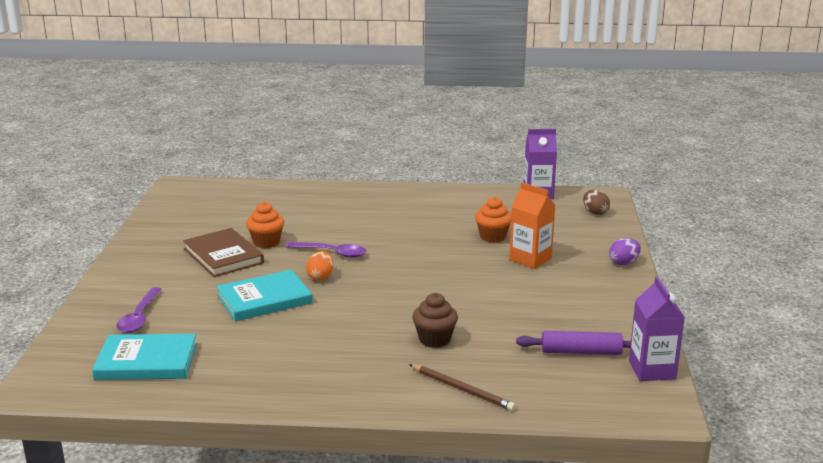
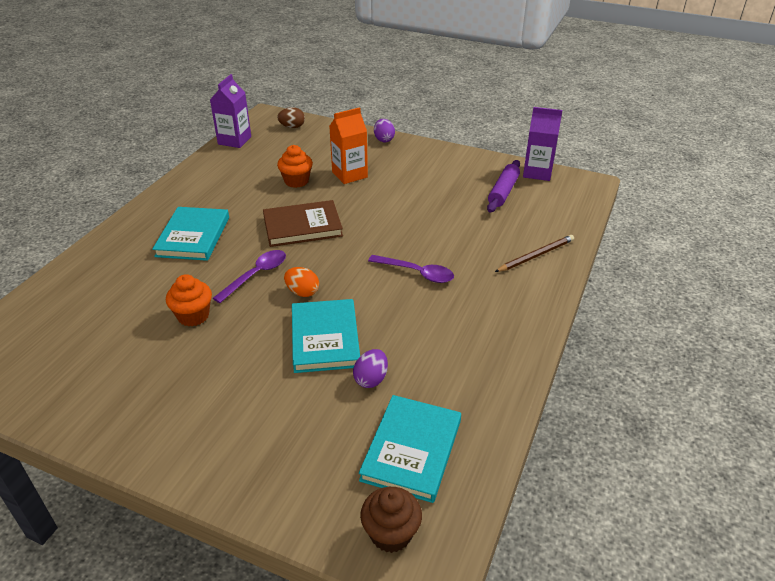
camera: 70 degrees left, 15 degrees up
(139, 317) = (306, 447): purple spoon -> purple spoon (416, 273)
(222, 329) = (371, 379): none -> purple egg
(223, 256) = (200, 355): brown book -> brown book (302, 226)
(368, 216) = (193, 236): none -> turquoise book
(434, 339) = (455, 251): brown cupcake -> brown cupcake (391, 533)

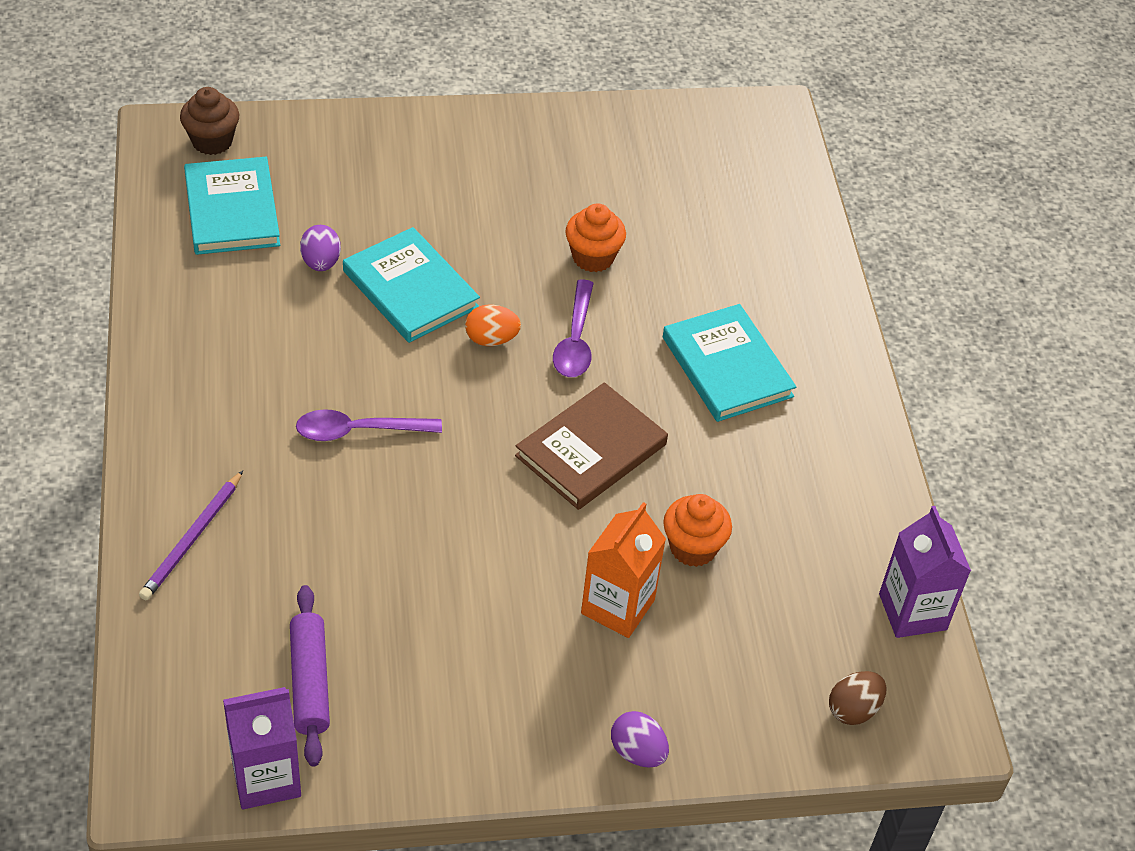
camera: 145 degrees right, 10 degrees up
(535, 256) = (193, 538): brown pencil -> purple pencil

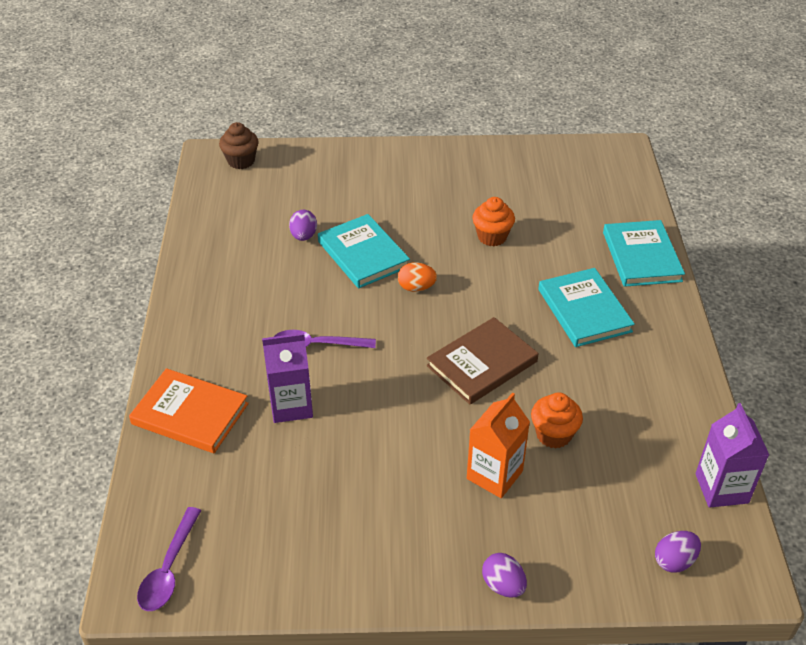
camera: 10 degrees right, 5 degrees down
(193, 538) = (190, 414): purple pencil -> orange book
(231, 210) = (248, 202): turquoise book -> turquoise book (641, 256)
(266, 777) = (218, 590): purple carton -> purple carton (291, 405)
(310, 682) = (260, 519): purple rolling pin -> none
(575, 340) = (476, 290): purple spoon -> purple spoon (169, 568)
(853, 710) = (674, 561): brown egg -> purple egg

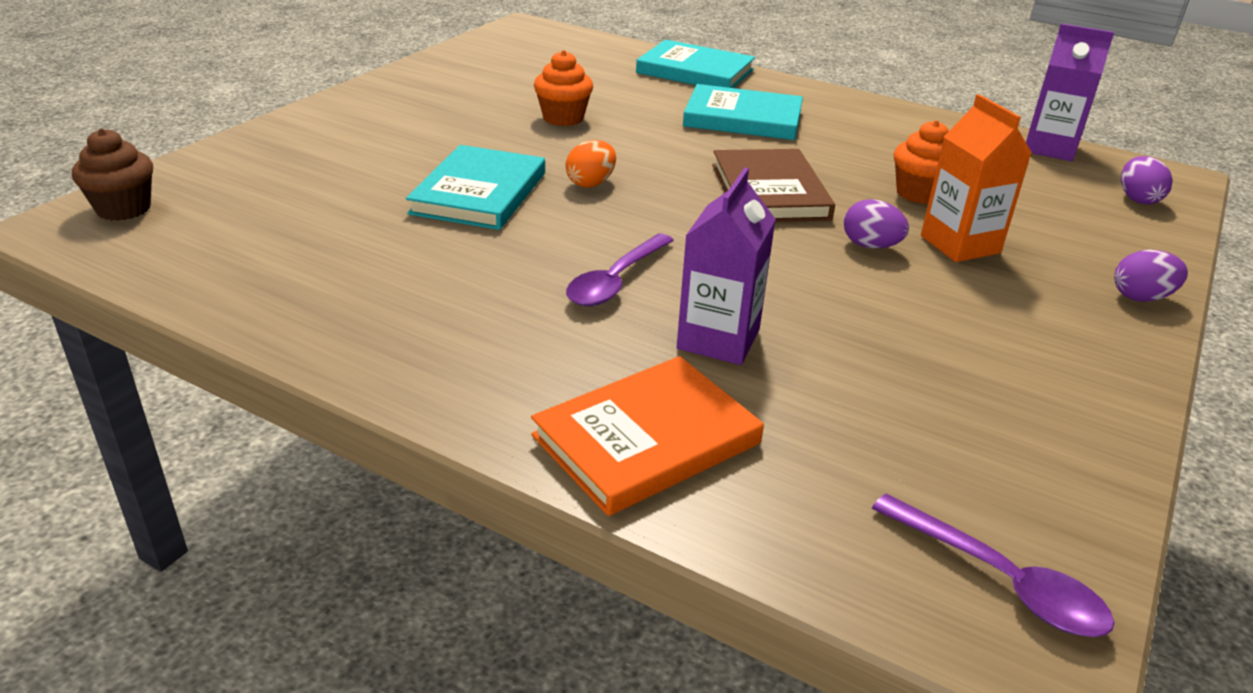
camera: 60 degrees left, 10 degrees down
(304, 236) = (377, 218): purple egg -> purple egg (870, 246)
(363, 254) = (479, 193): turquoise book -> turquoise book turned 75 degrees counterclockwise

